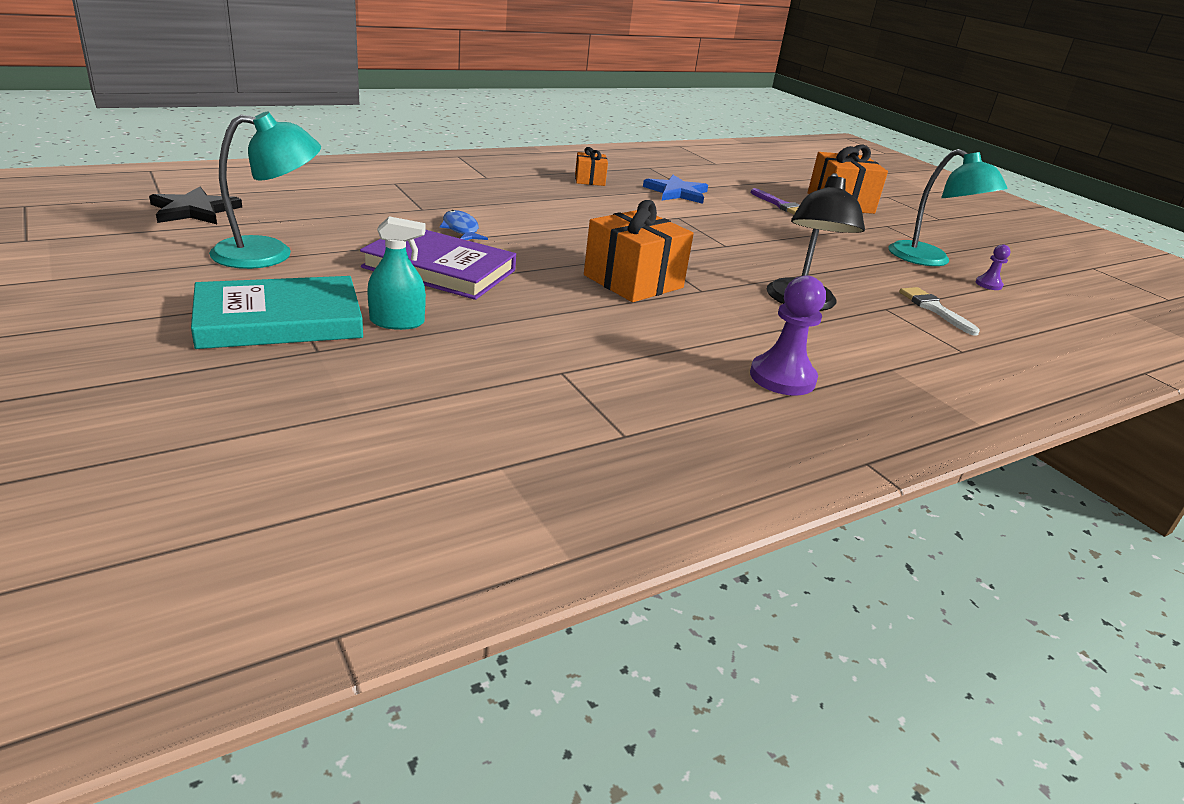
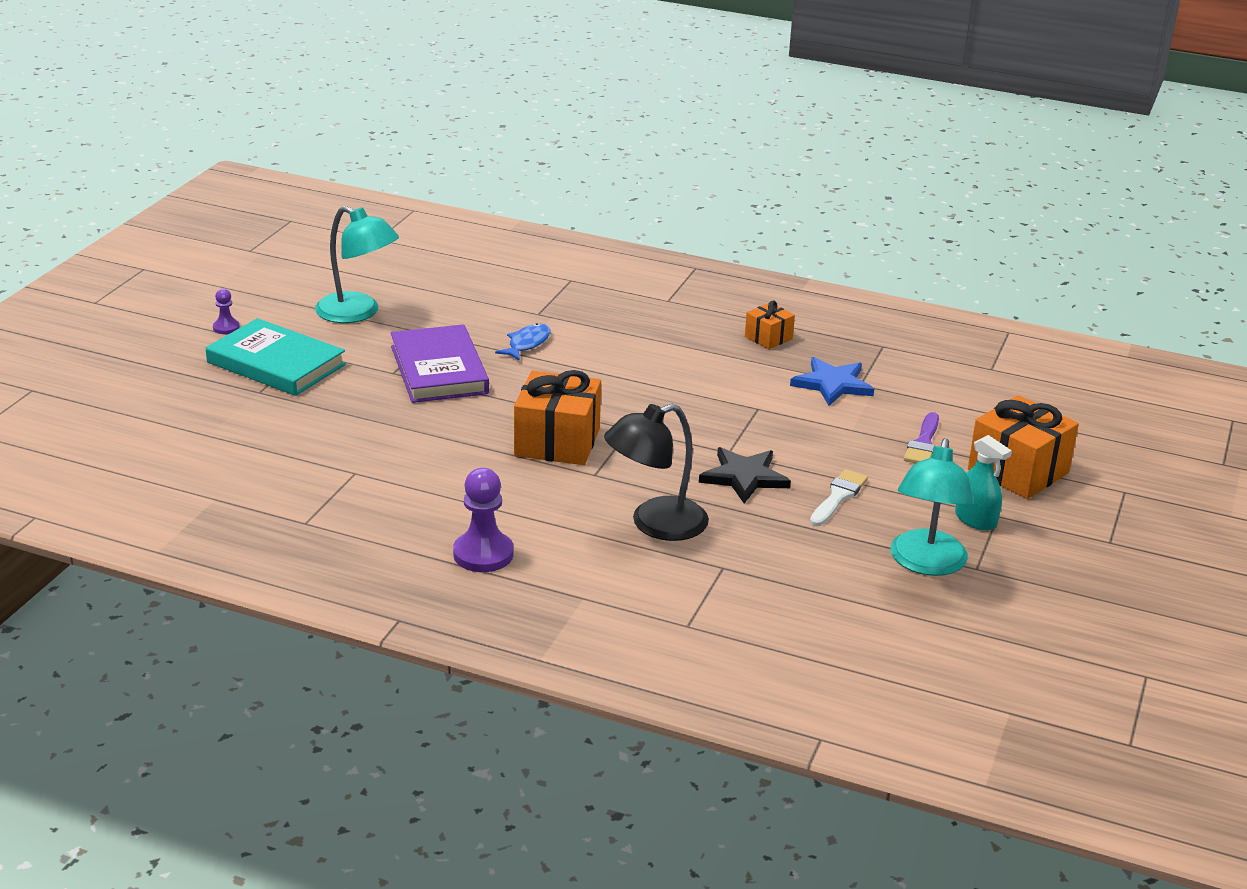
camera: 55 degrees right, 0 degrees up
(194, 210) = (377, 258): black star -> black star (744, 477)
(397, 322) = (333, 395): turquoise spray bottle -> turquoise spray bottle (975, 520)
(934, 309) = (772, 593): white brush -> white brush (838, 497)
(988, 284) = (917, 612): purple pawn -> purple pawn (226, 328)

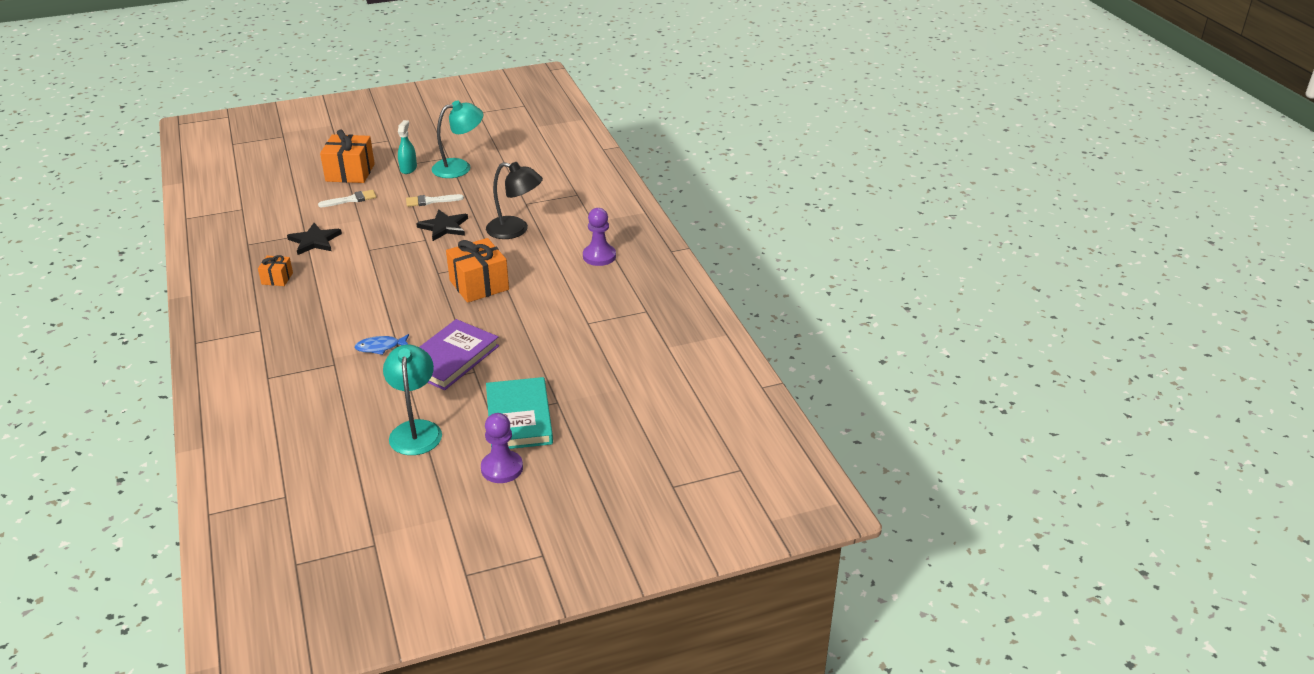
camera: 130 degrees left, 5 degrees up
(226, 328) = (502, 468): purple pawn -> purple pawn, size x1.90
(832, 384) = (314, 241): blue star -> black star
(923, 443) = (351, 199): purple brush -> white brush

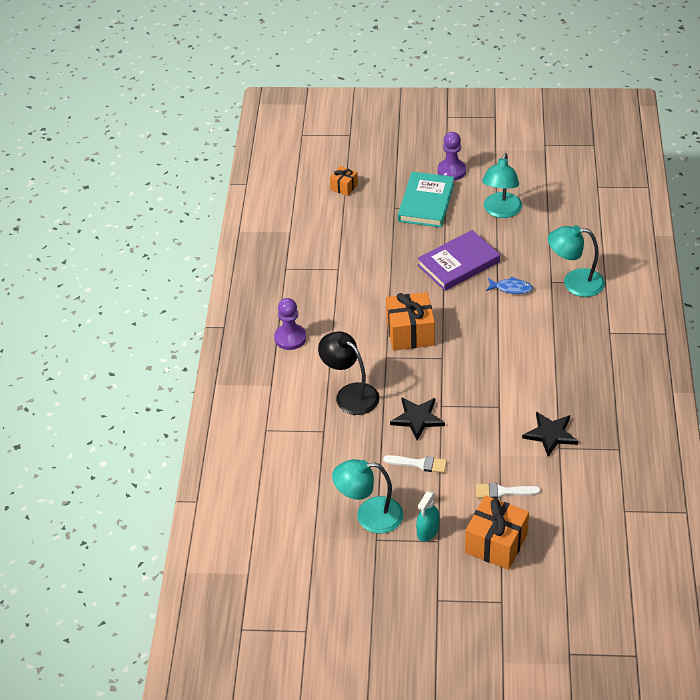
camera: 155 degrees left, 10 degrees up
(277, 278) = (591, 391): orange gift -> orange gift (344, 187)
(305, 369) = (574, 282): none -> turquoise lamp

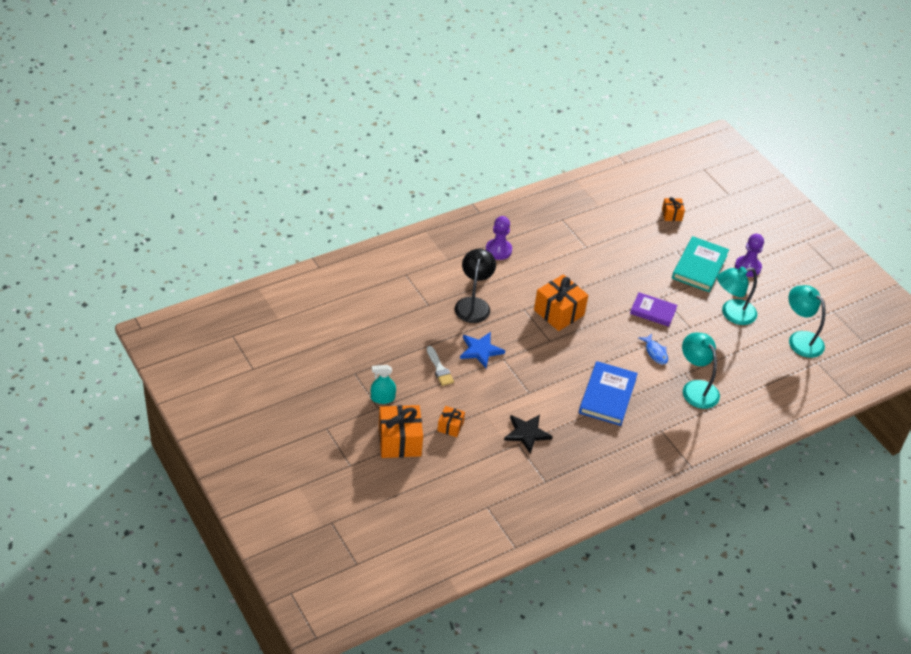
camera: 50 degrees right, 0 degrees up
(369, 516) = (372, 361): turquoise lamp -> turquoise lamp (800, 339)
(417, 418) = (480, 350): black star -> blue star
(426, 202) = (699, 267): turquoise book -> turquoise book turned 45 degrees counterclockwise
(458, 263) = (653, 311): purple book -> purple book, size x0.66
(503, 491) = (450, 426): white brush -> orange gift
(542, 350) = (607, 396): none -> blue book

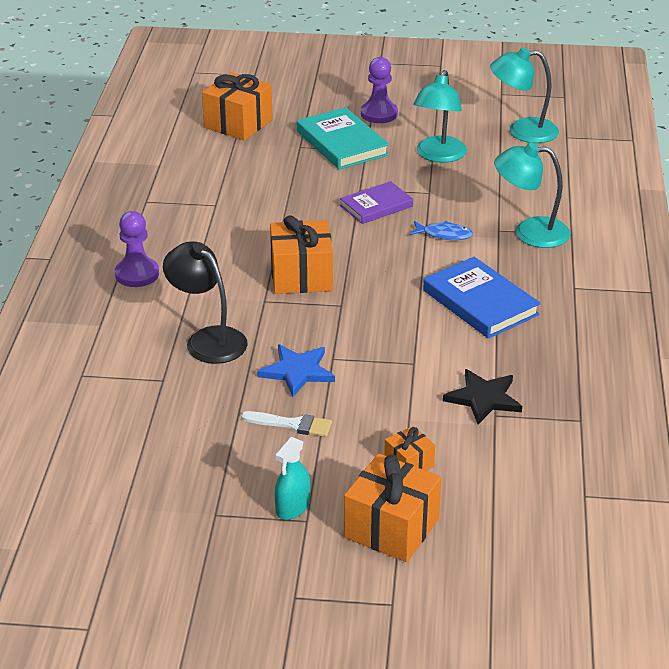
camera: 50 degrees left, 10 degrees down
(671, 215) = (238, 124): orange gift -> orange gift, size x1.89

